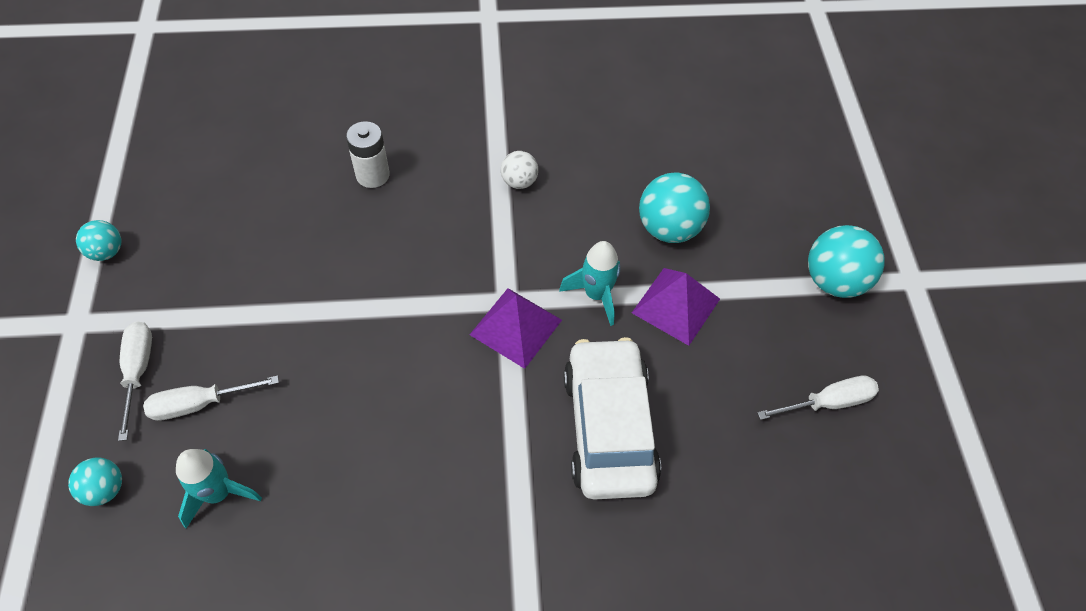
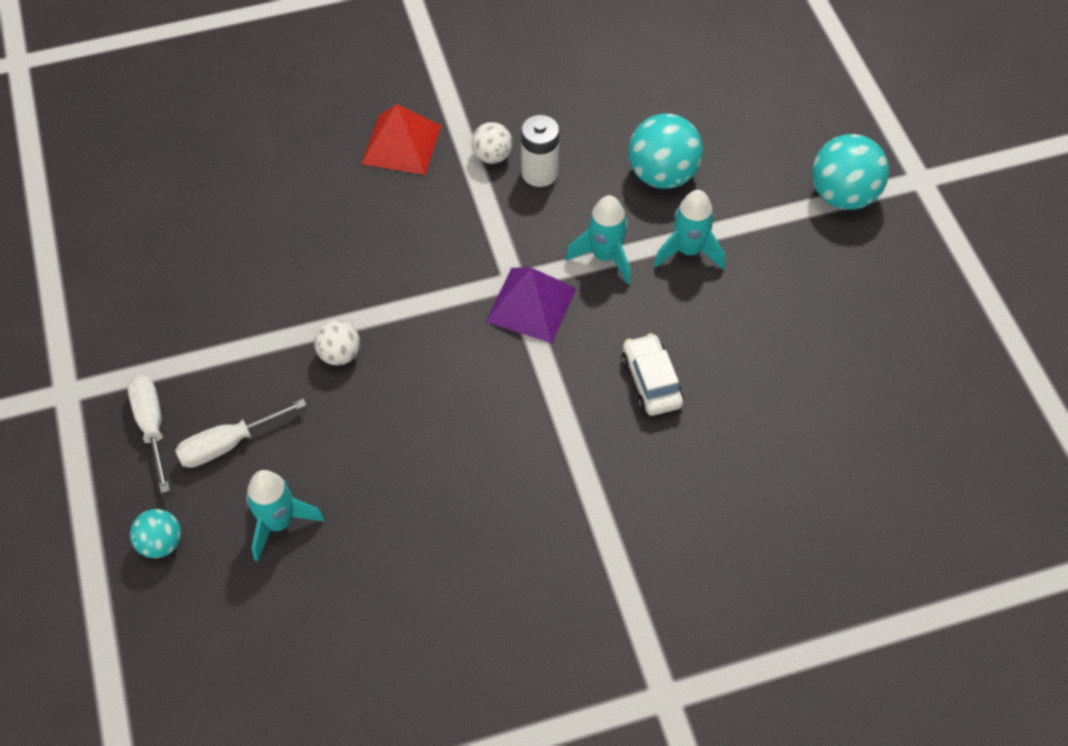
camera: 10 degrees left, 0 degrees up
(107, 252) = (70, 314): turquoise ball -> none
(328, 338) = (340, 354): none -> white ball
(372, 175) = (332, 179): white battery -> white battery (539, 173)
(442, 156) = (401, 144): none -> red pyramid
(608, 427) = (651, 382): white car -> white car, size x0.52
(676, 305) = (688, 251): purple pyramid -> turquoise rocket
(829, 402) = (862, 314): white screwdriver -> none

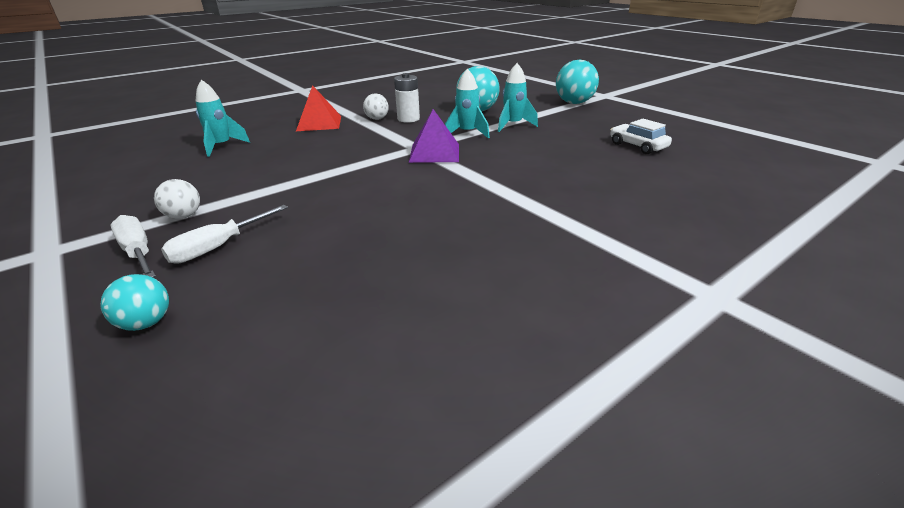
camera: 20 degrees left, 25 degrees down
(279, 523) = (280, 279): turquoise rocket -> turquoise rocket (222, 146)
(340, 354) = (307, 190): white ball -> white ball (184, 216)
(651, 382) = (535, 163): white car -> white car (637, 146)

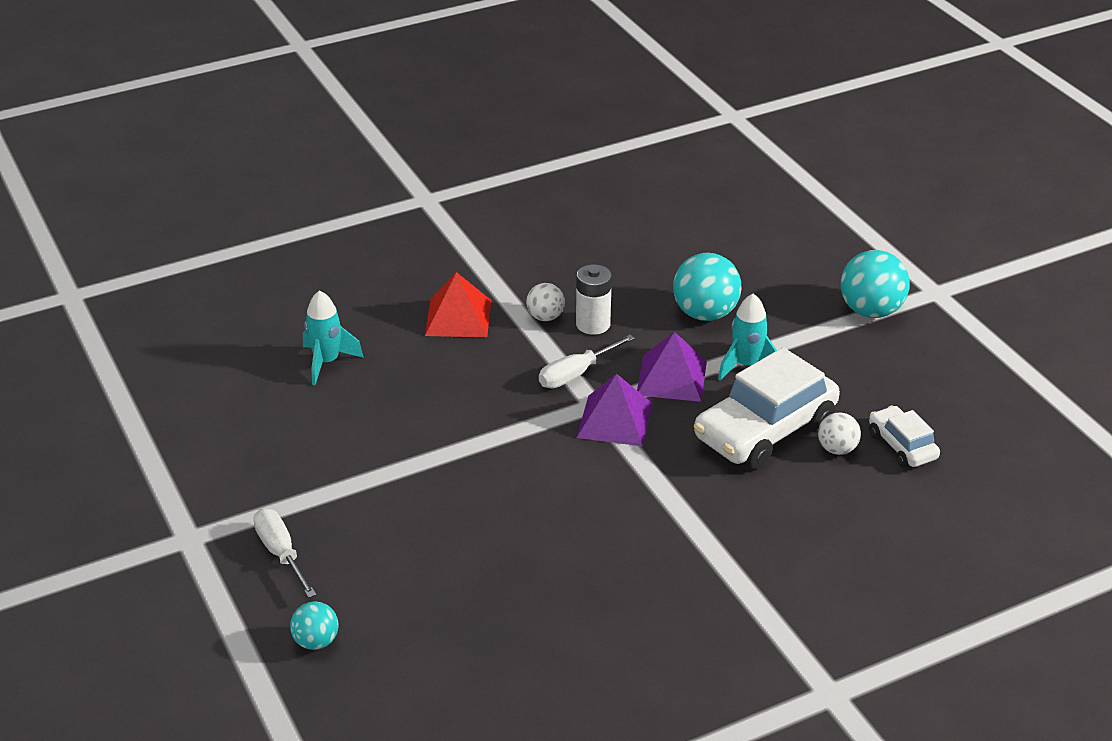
camera: 10 degrees right, 5 degrees up
(184, 216) = (312, 503): white ball -> white ball (837, 449)
(217, 247) = (359, 558): white screwdriver -> white screwdriver (575, 374)
(467, 133) = (672, 378): turquoise rocket -> purple pyramid
(541, 148) = (765, 430): none -> white car

